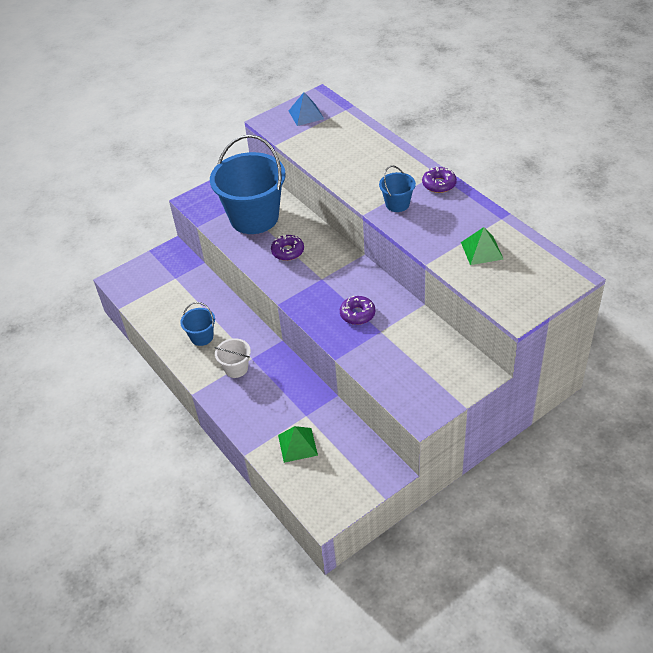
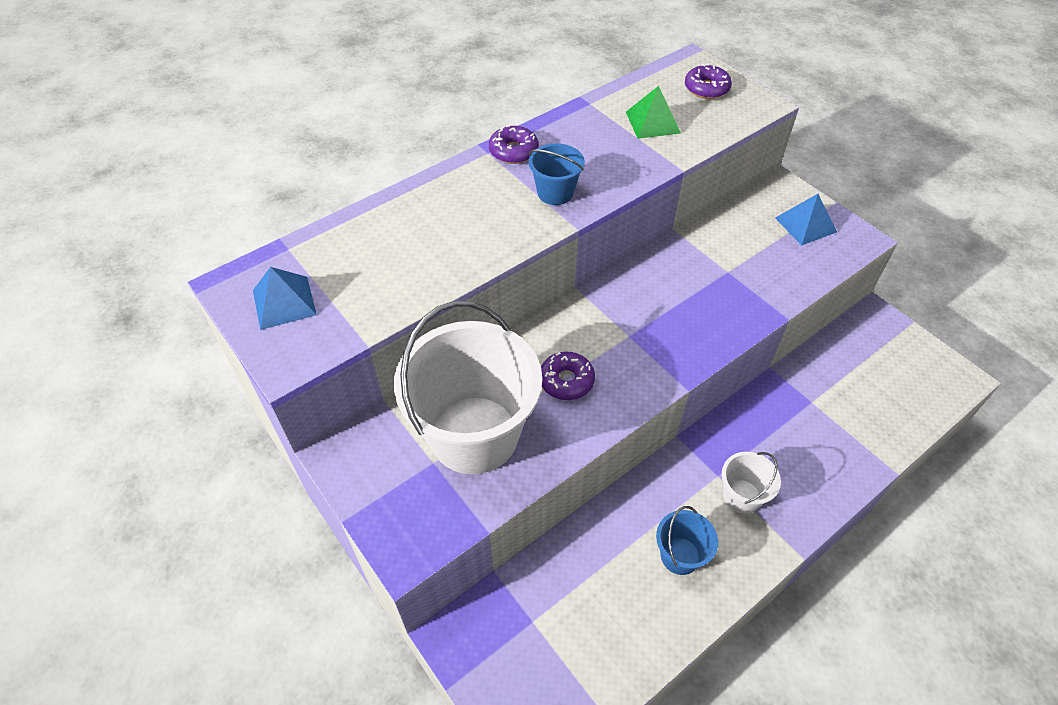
camera: 95 degrees left, 5 degrees up
(254, 217) = (474, 434): blue bucket -> white bucket
(297, 445) = (863, 410): green pyramid -> none
(357, 314) = (699, 294): purple donut -> purple donut (706, 88)
(435, 383) = (805, 224): none -> blue pyramid

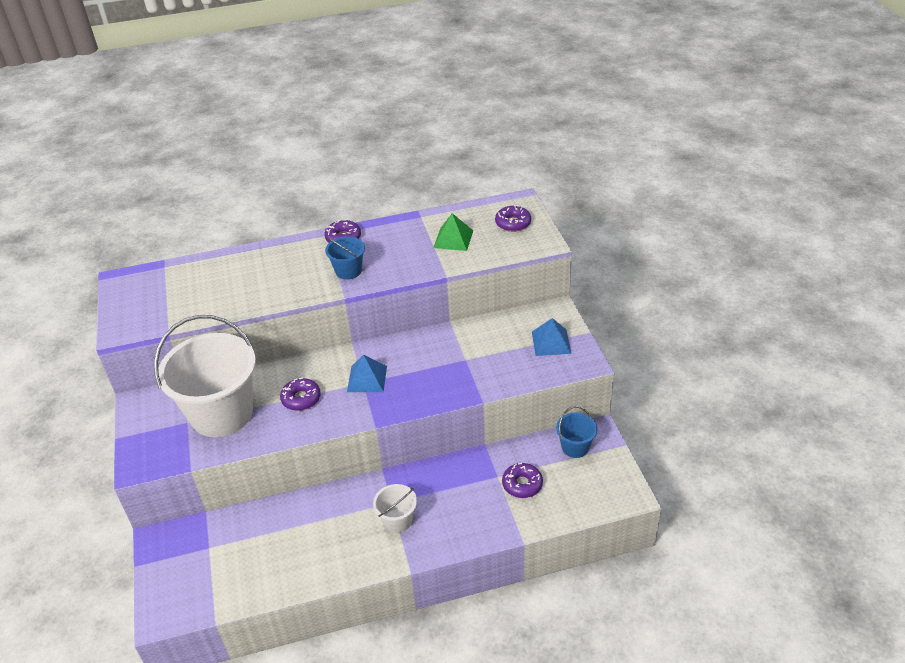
camera: 25 degrees right, 10 degrees down
(284, 302) = (141, 297): blue pyramid -> blue pyramid (367, 378)
(680, 556) = (328, 542): blue bucket -> blue bucket (575, 447)
(845, 403) = (522, 484): none -> purple donut

